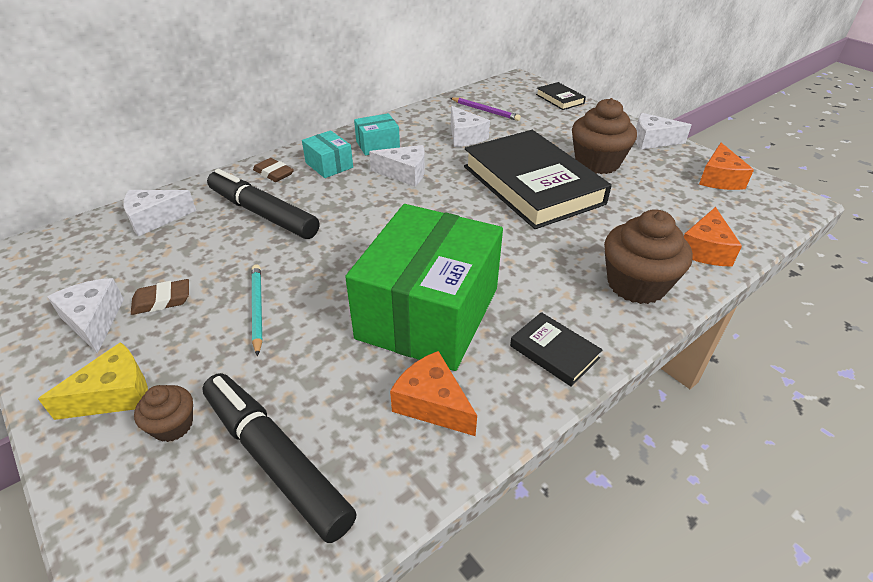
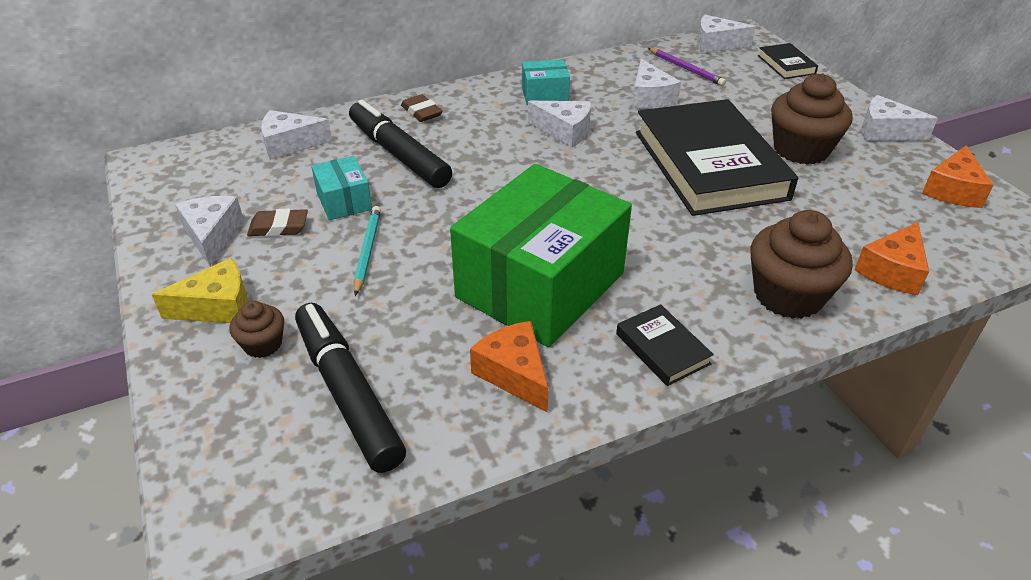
camera: 15 degrees right, 0 degrees up
(329, 165) = (483, 111): turquoise box -> turquoise box (344, 201)
(501, 89) = (716, 44): none -> white cheese

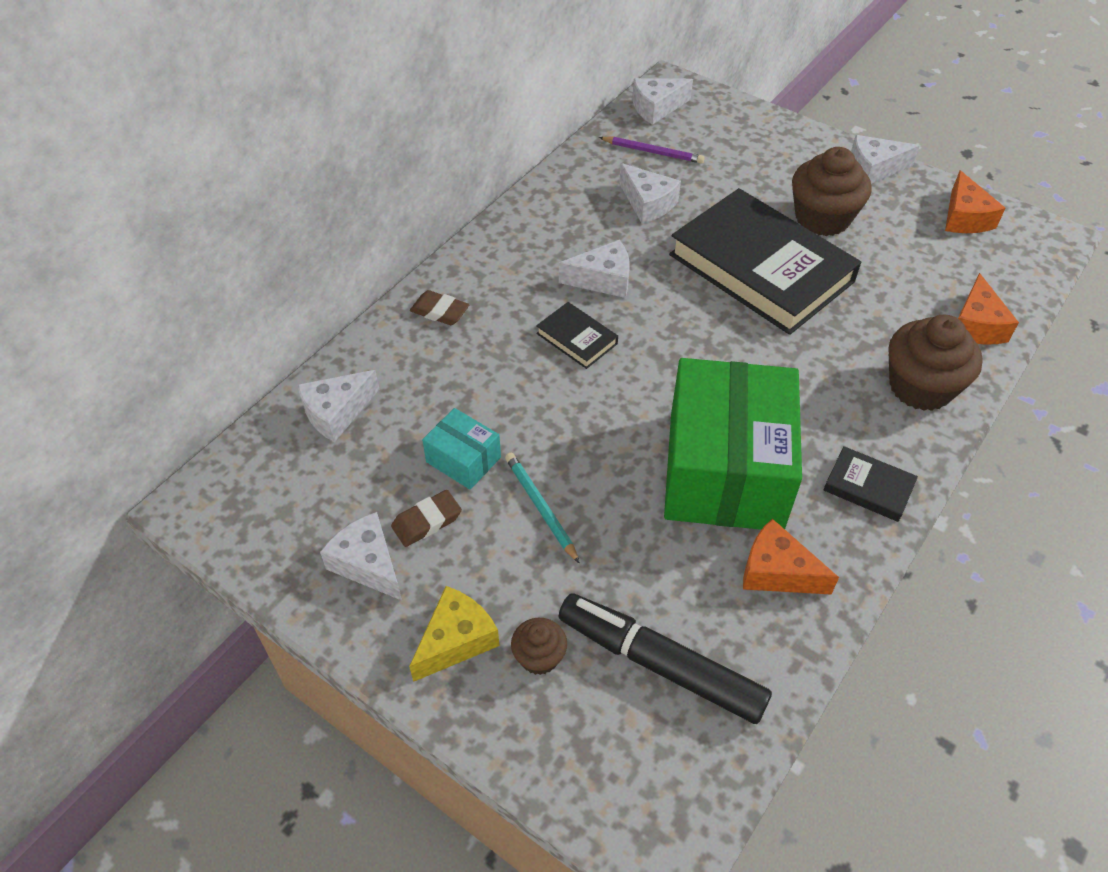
camera: 30 degrees left, 10 degrees up
(399, 154) = (465, 377): black marker -> none
(544, 94) = (545, 238): turquoise box -> none
(786, 65) = (738, 113): black book -> black book (577, 338)

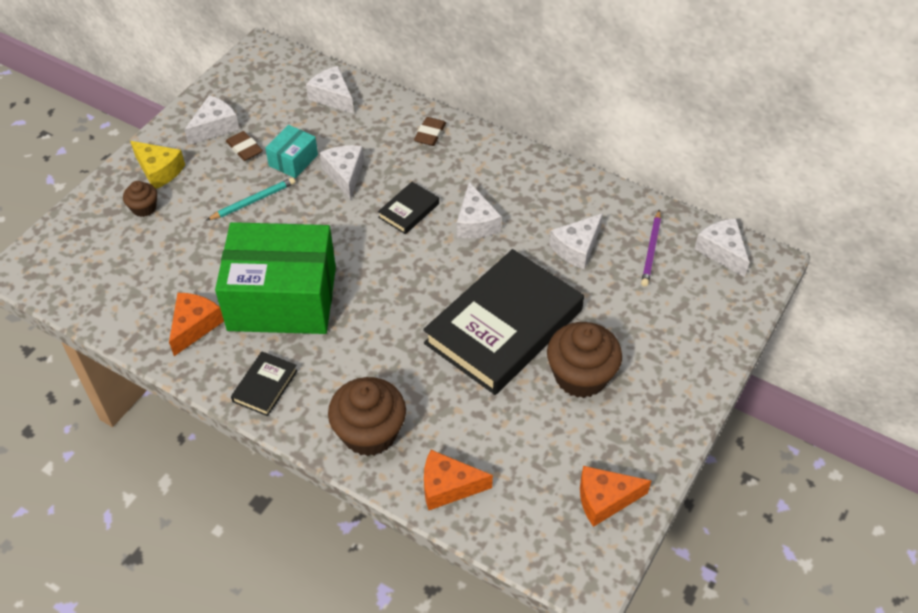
camera: 85 degrees right, 0 degrees up
(660, 664) = (132, 264): black marker -> none
(874, 169) = (667, 425): white cheese -> white cheese (345, 175)

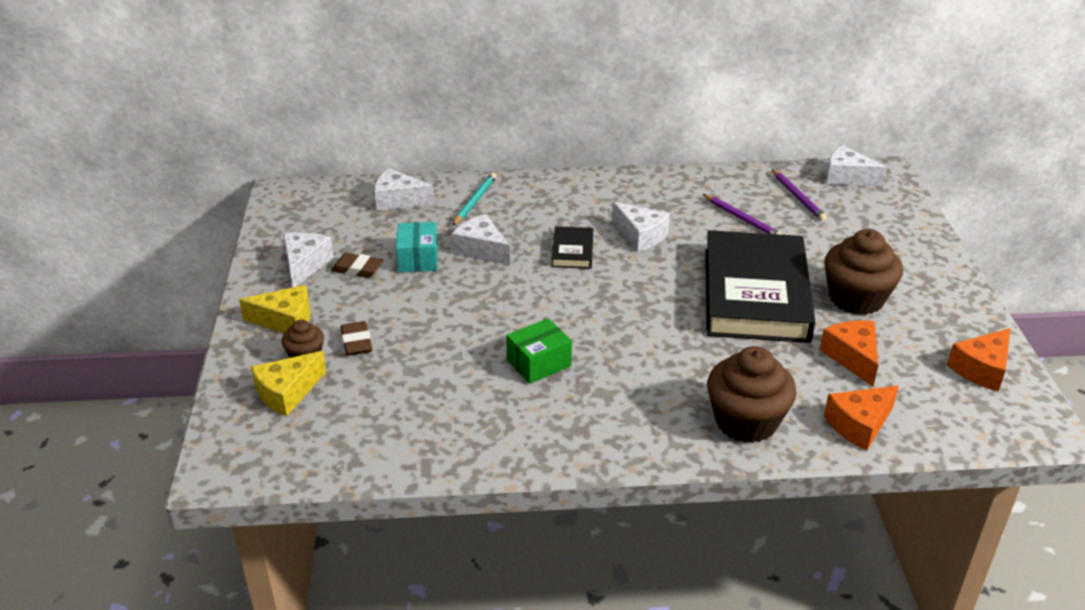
camera: 35 degrees left, 15 degrees down
(107, 232) = (287, 393): none -> yellow cheese
(194, 326) = (478, 424): orange cheese -> orange cheese (852, 357)
(253, 201) = (416, 304): turquoise pencil -> turquoise pencil (475, 201)
(265, 386) = (608, 436): black book -> none
(282, 299) = (539, 363): green box -> green box, size x0.43
(430, 134) = (523, 193): brown eraser -> brown eraser (356, 342)
(577, 248) = (742, 219): white cheese -> purple pencil

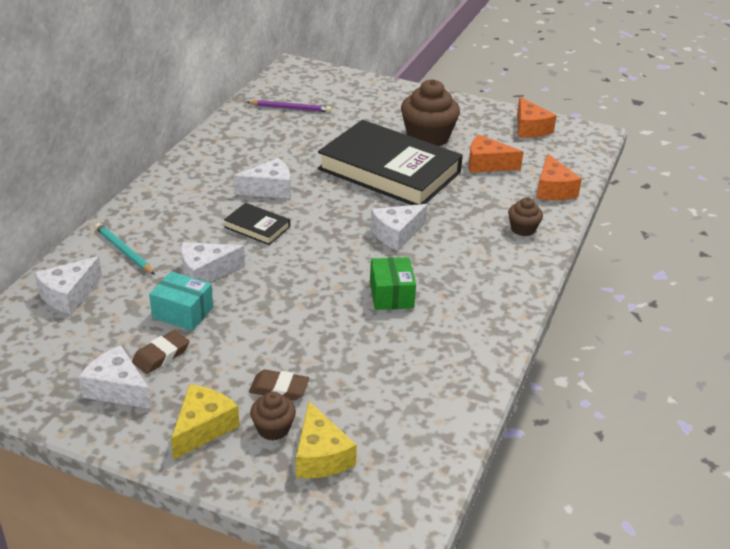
camera: 65 degrees left, 0 degrees up
(742, 219) = (293, 139): purple pencil -> none
(746, 421) = (523, 229): brown cupcake -> brown cupcake, size x0.52
(847, 177) = (287, 81): white cheese -> white cheese (396, 234)

